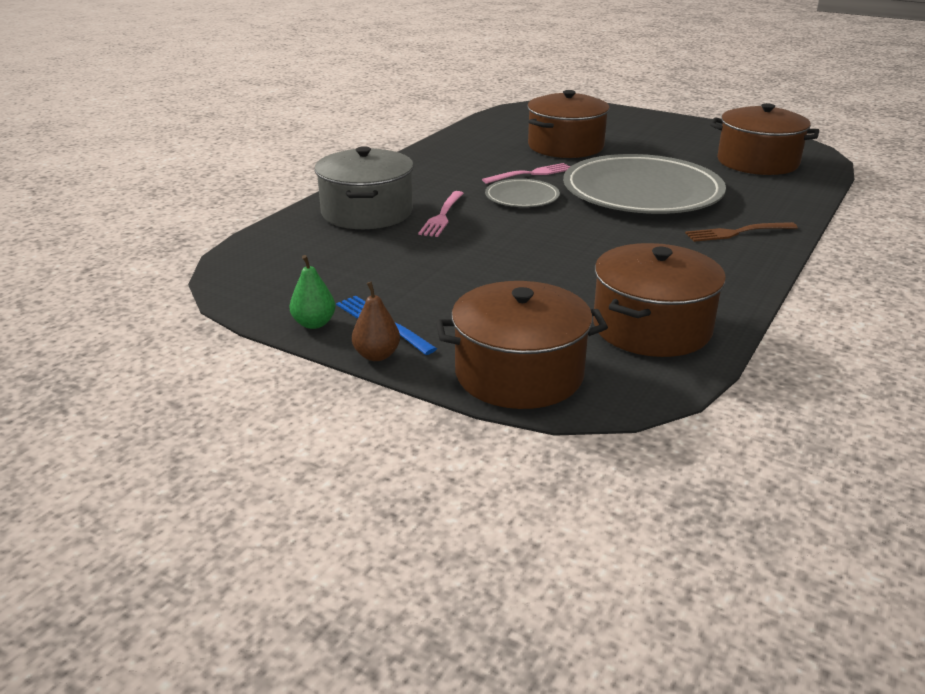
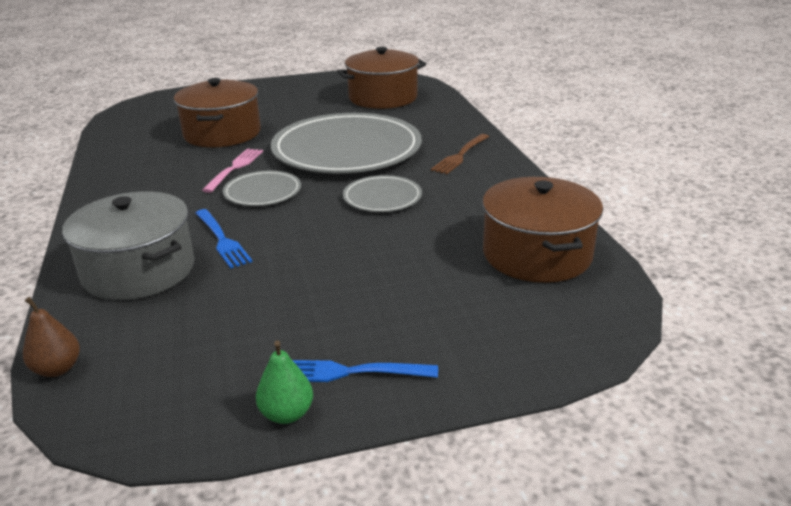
camera: 45 degrees left, 0 degrees up
(377, 355) = (399, 406): brown pear -> brown pear (57, 369)
(442, 216) = (222, 240): pink fork -> blue fork
(519, 374) = (526, 346): brown pot -> none
(604, 236) = (382, 197): none -> grey plate

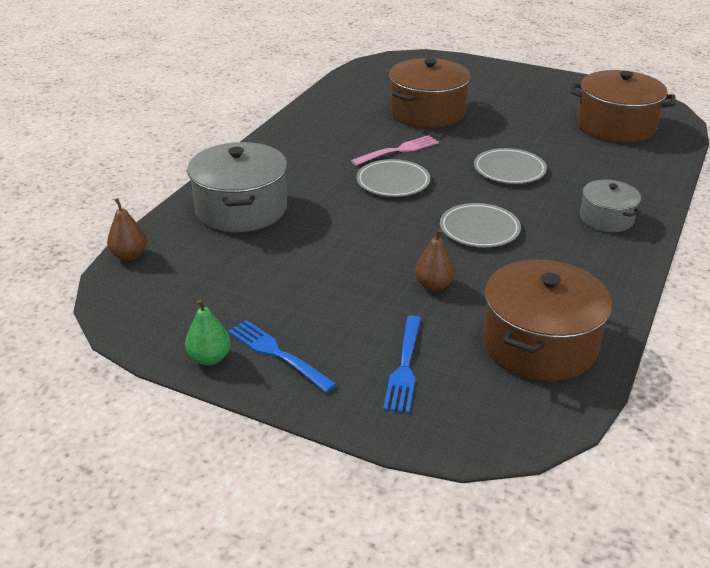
camera: 40 degrees right, 5 degrees up
(222, 240) = (317, 210): blue fork -> blue fork (404, 367)
(347, 150) = (509, 169): grey plate -> grey plate, size x0.46
(405, 251) = (434, 285): none -> brown pear
(460, 155) = (606, 218): brown fork -> grey pot

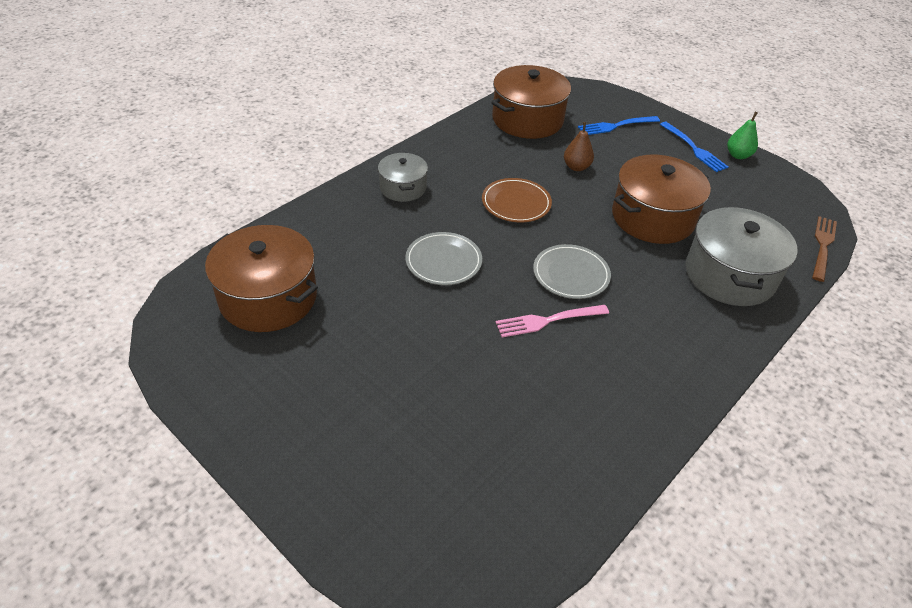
camera: 165 degrees left, 10 degrees up
(129, 255) = (822, 246): brown pear -> brown fork
(404, 367) = (615, 126): blue fork -> blue fork turned 135 degrees counterclockwise
(427, 112) = (478, 389): brown pot -> brown pot (652, 217)
(479, 229) = (516, 203): grey plate -> brown plate

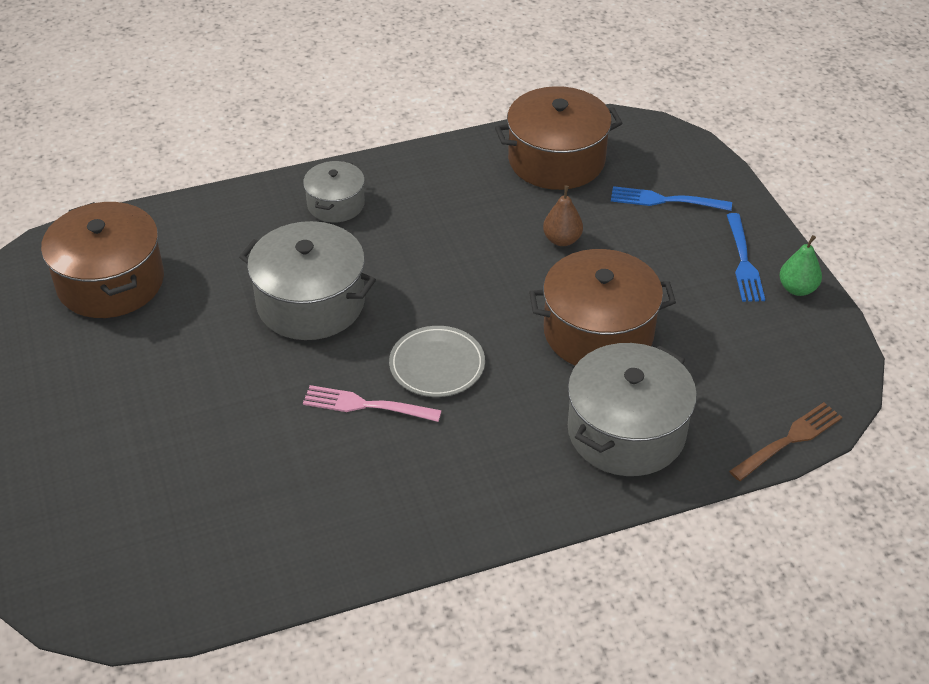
camera: 30 degrees right, 0 degrees up
(443, 261) = (311, 303): grey plate -> grey pot
(516, 203) = (448, 262): brown plate -> none

